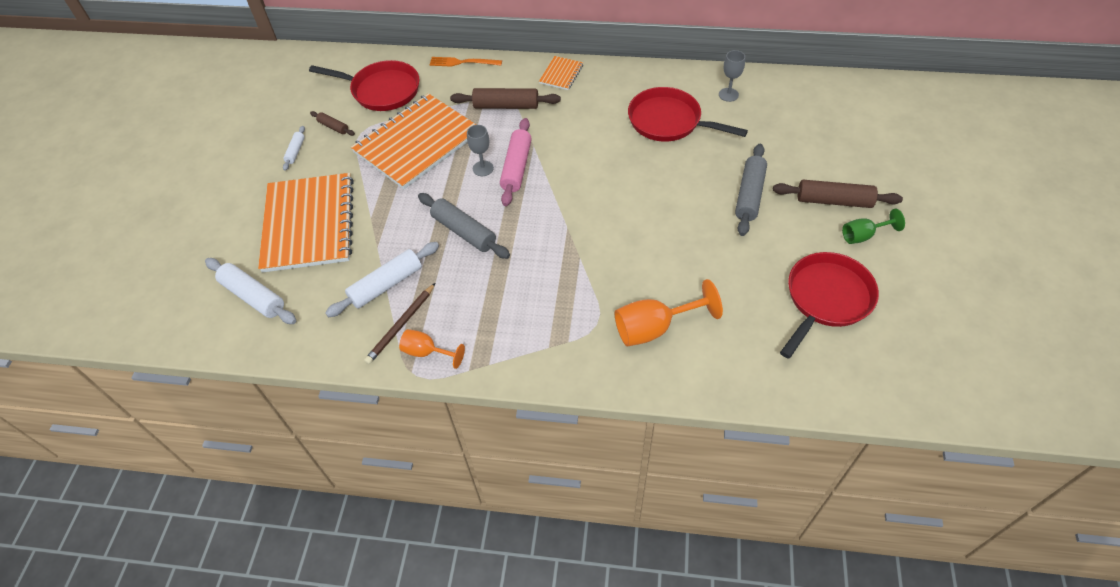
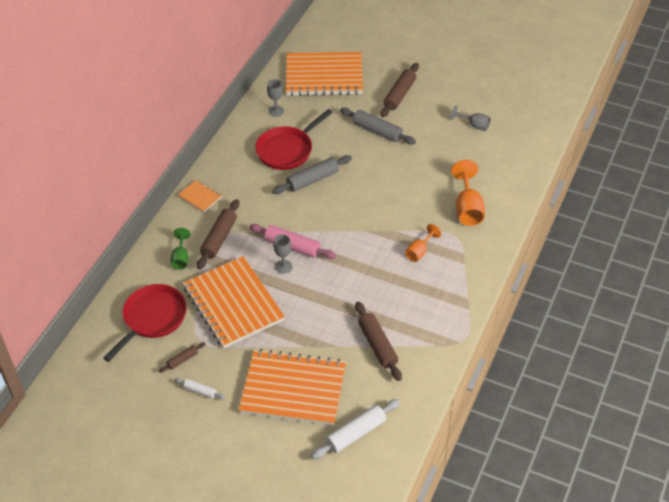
camera: 75 degrees left, 5 degrees down
(386, 285) = (377, 345): white rolling pin -> brown rolling pin
(401, 325) = (418, 341): brown pencil -> none
(427, 352) = (447, 330): orange goblet -> orange goblet (419, 251)
(462, 62) = (147, 256): orange fork -> none
(464, 231) = (344, 290): grey rolling pin -> grey rolling pin (312, 180)
(819, 119) = (324, 76): none -> orange notebook
(826, 299) = (474, 125): red pan -> grey goblet
(863, 235) = (433, 92): green goblet -> green goblet (181, 258)

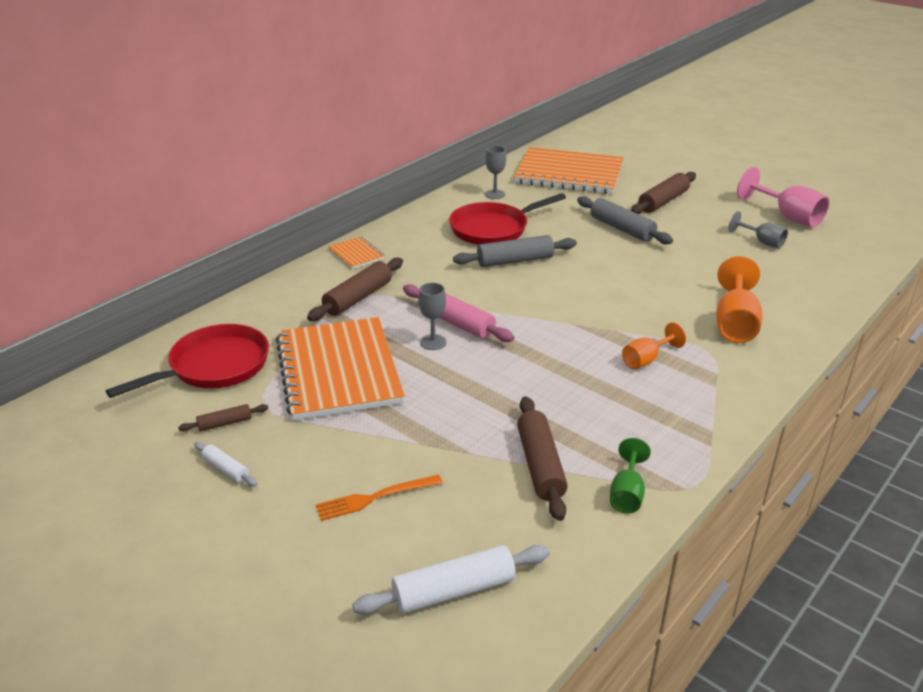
camera: 15 degrees right, 15 degrees down
(181, 258) = (295, 309): green goblet -> green goblet (627, 493)
(293, 389) = (375, 498): orange notebook -> orange fork
(488, 94) = (787, 216): none -> pink goblet

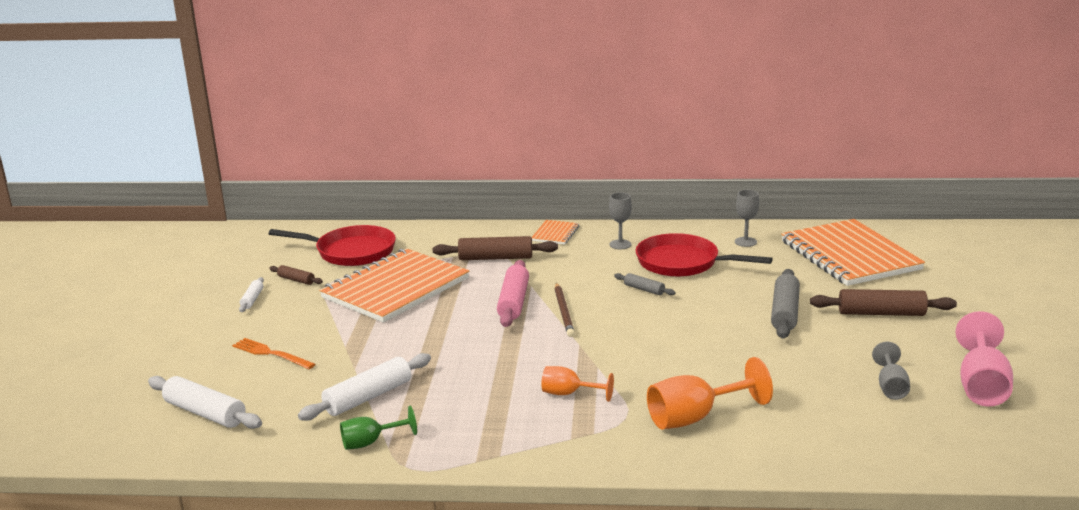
camera: 55 degrees right, 10 degrees down
(433, 342) = (474, 304): grey goblet -> grey goblet (620, 244)
(506, 307) = (564, 312): none -> brown pencil
(515, 261) = (644, 289): grey rolling pin -> grey rolling pin, size x0.53
(540, 465) = (368, 397): brown rolling pin -> white rolling pin

